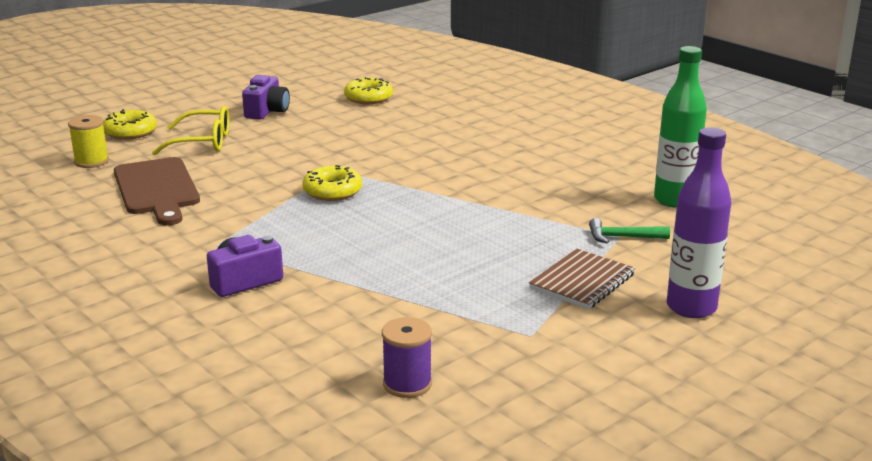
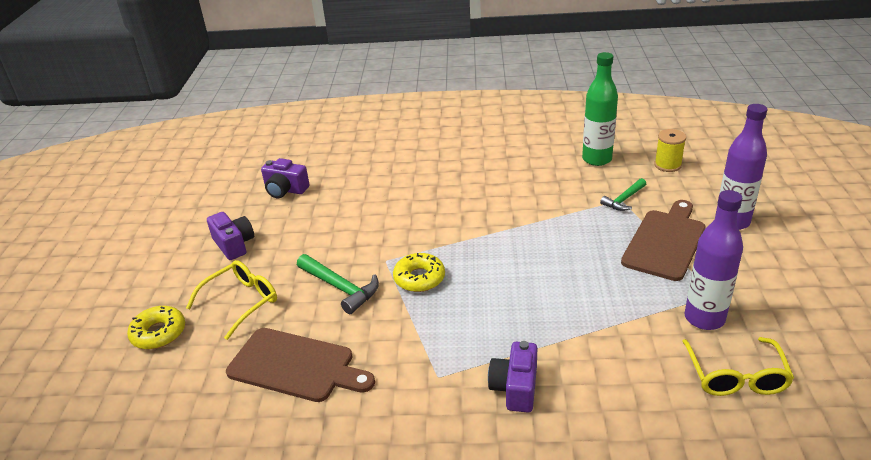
camera: 45 degrees left, 10 degrees up
(91, 161) = (185, 382): yellow spool -> yellow spool (667, 165)
(272, 167) = (340, 288): none -> green hammer
(368, 98) = (285, 190): yellow donut -> purple camera
(407, 384) = (736, 376): purple spool -> yellow glasses
(479, 341) = (704, 318): none -> purple bottle
(582, 282) = (665, 242): brown notebook -> brown cutting board

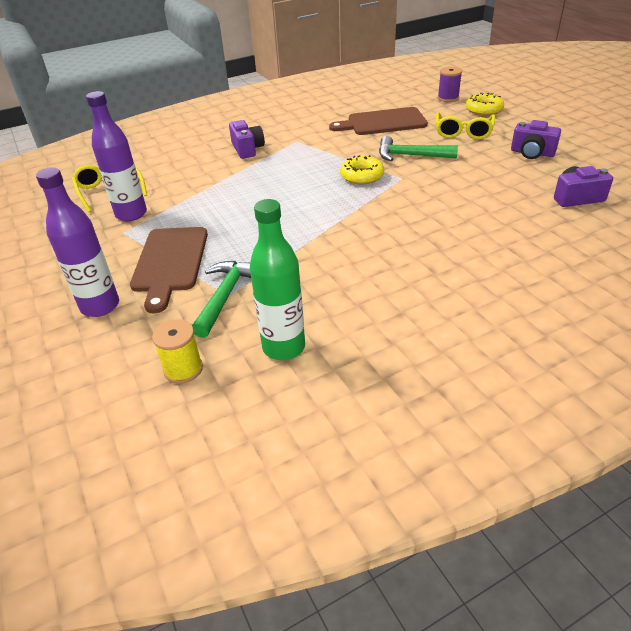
camera: 150 degrees right, 5 degrees up
(150, 384) = (448, 98): none -> purple spool
(624, 199) = (225, 296): green hammer -> green hammer, size x1.53

